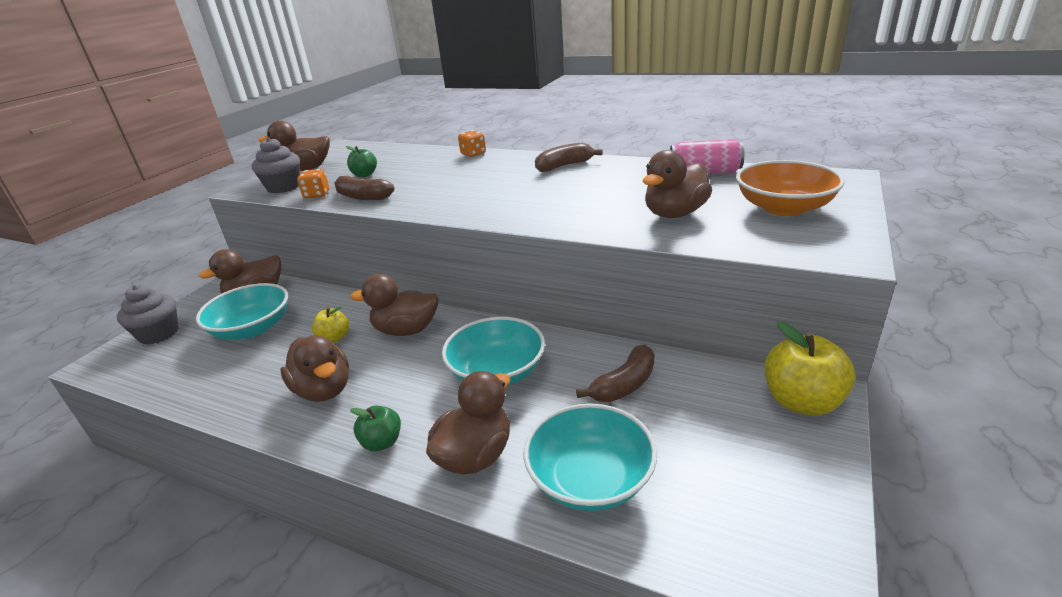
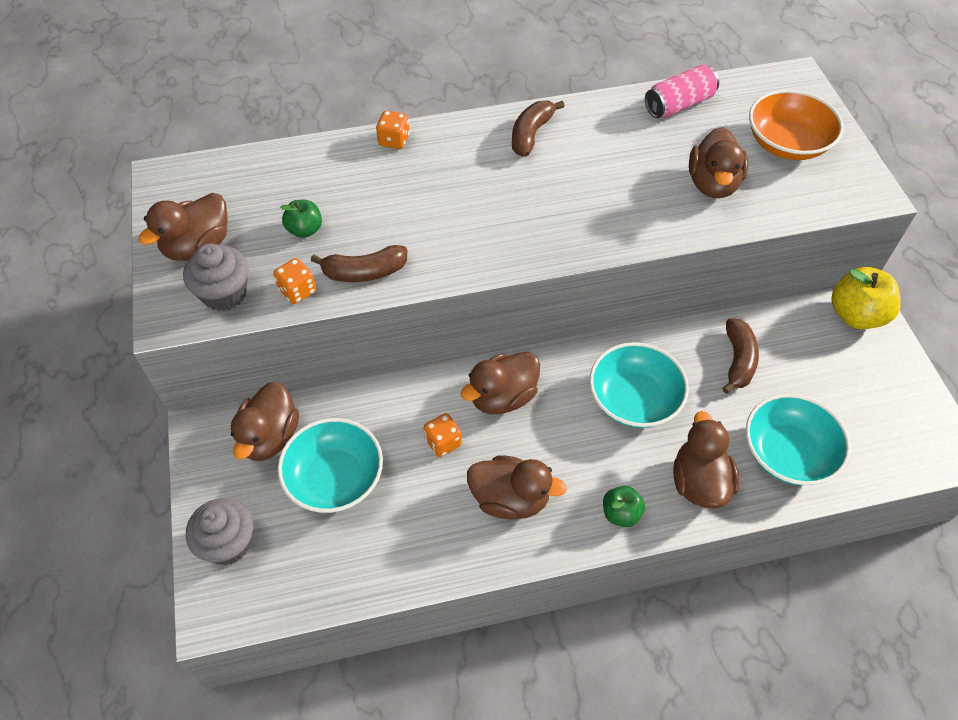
camera: 40 degrees left, 25 degrees up
(334, 338) = (443, 442): yellow apple -> orange dice

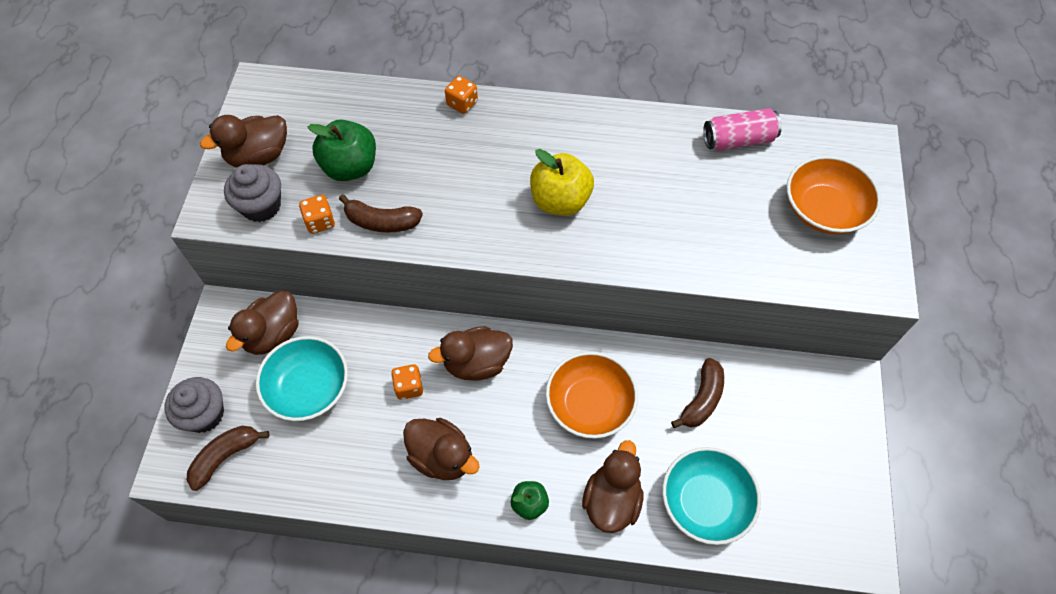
camera: 20 degrees right, 5 degrees up
(305, 230) = (350, 167): green apple -> green apple, size x1.76
(531, 134) = (585, 132): brown banana -> brown banana (225, 457)
(634, 399) = (589, 404): turquoise bowl -> orange bowl
(713, 184) = (730, 230): brown duck -> none
(856, 315) = (837, 392): yellow apple -> yellow apple (560, 201)

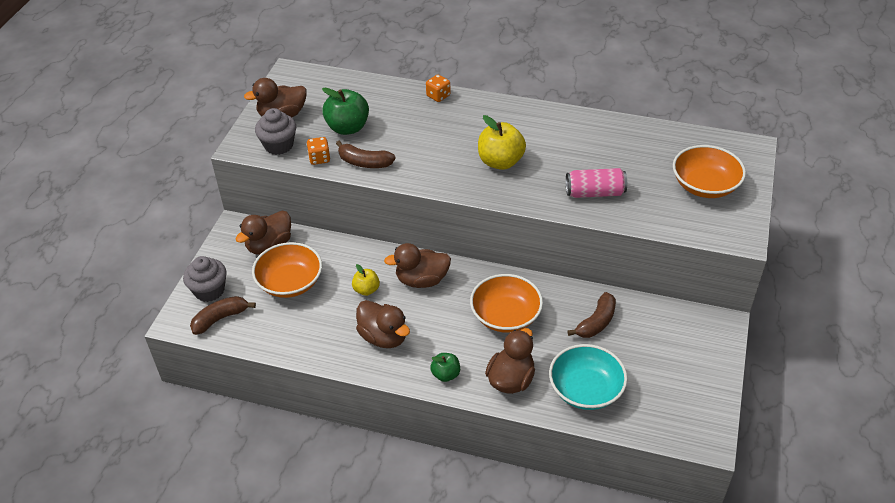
camera: 10 degrees right, 15 degrees down
(309, 388) = (290, 282): turquoise bowl -> orange bowl
(409, 387) = (366, 290): orange dice -> yellow apple
(738, 140) = (646, 136): pink can -> pink can (595, 193)

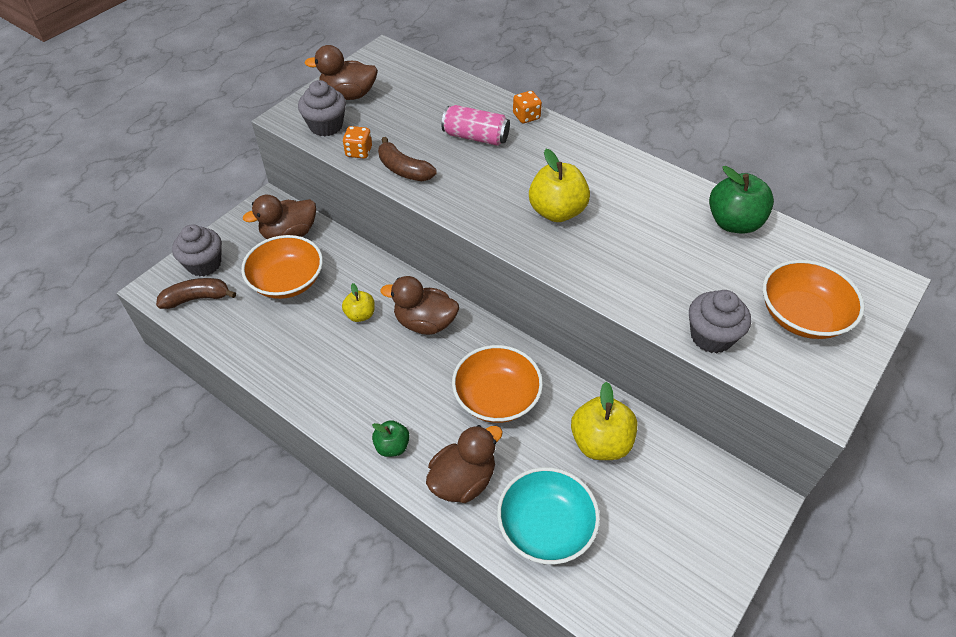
camera: 20 degrees right, 5 degrees up
(347, 128) = (408, 126): green apple -> green apple (733, 223)
(383, 337) = (349, 376): brown duck -> none
(595, 193) = (652, 283): pink can -> pink can (475, 137)
(596, 322) = (600, 442): brown banana -> yellow apple
(652, 217) = (711, 336): none -> grey cupcake

